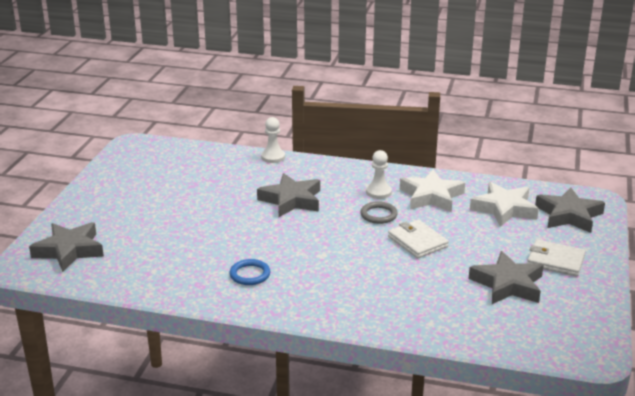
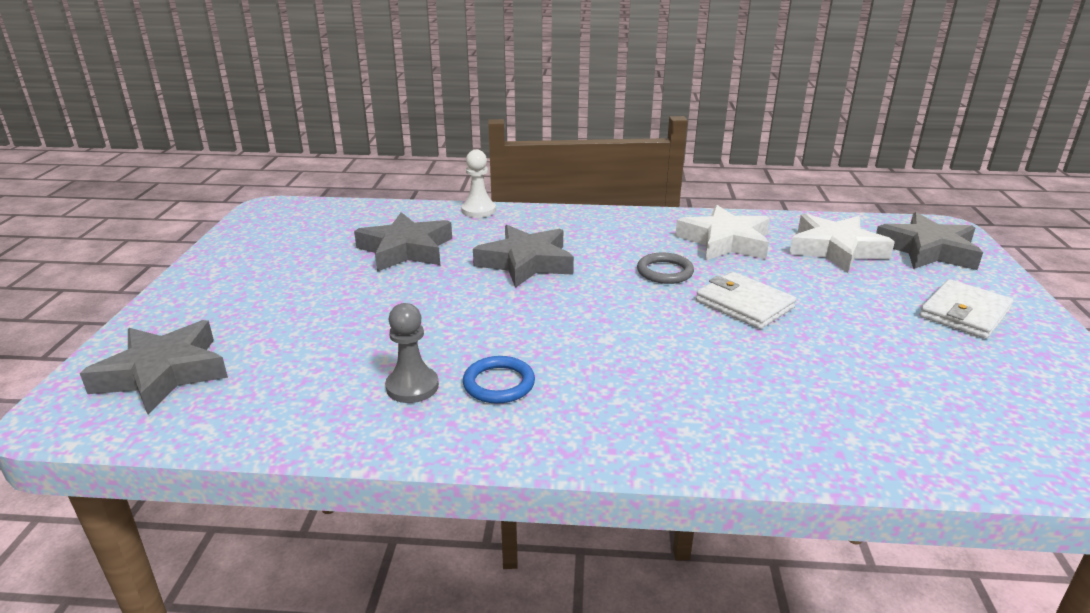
camera: 10 degrees left, 0 degrees up
(202, 271) = (412, 387): none -> grey pawn
(378, 192) = (648, 242): white pawn -> none
(508, 284) = (925, 356): grey star -> grey star (406, 250)
(555, 261) = (964, 313): white wallet -> white wallet turned 60 degrees counterclockwise

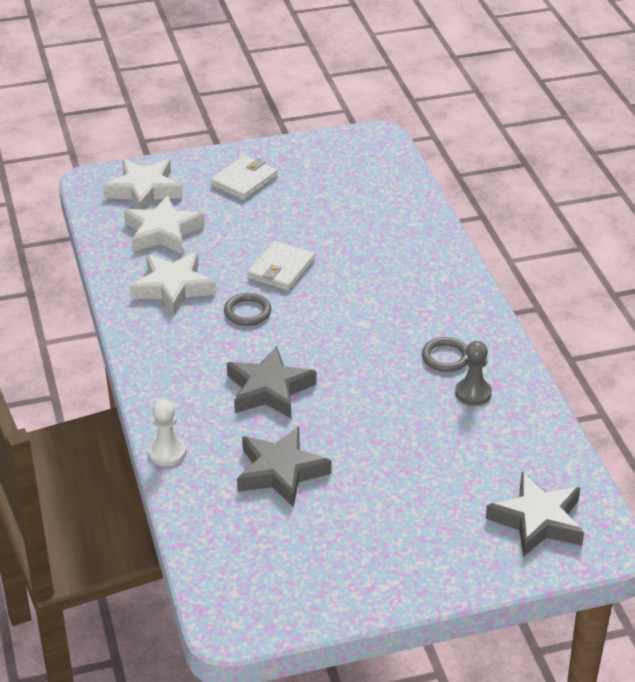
camera: 110 degrees left, 10 degrees up
(499, 383) = (446, 357): blue ring -> grey ring
(928, 250) = (144, 190): grey star -> white star
(964, 313) = (244, 181): white wallet -> white wallet turned 75 degrees counterclockwise

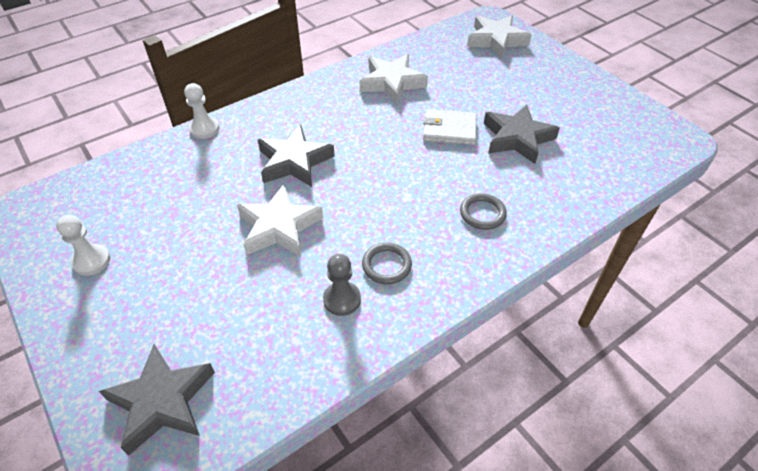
camera: 70 degrees right, 10 degrees up
(162, 232) = (453, 61): white star -> white star (279, 227)
(244, 181) = (548, 81): white wallet -> none
(247, 312) = (384, 126): grey ring -> grey ring (482, 213)
(281, 471) = (197, 193): grey star -> grey star (517, 138)
(345, 562) = (91, 261): none -> white pawn

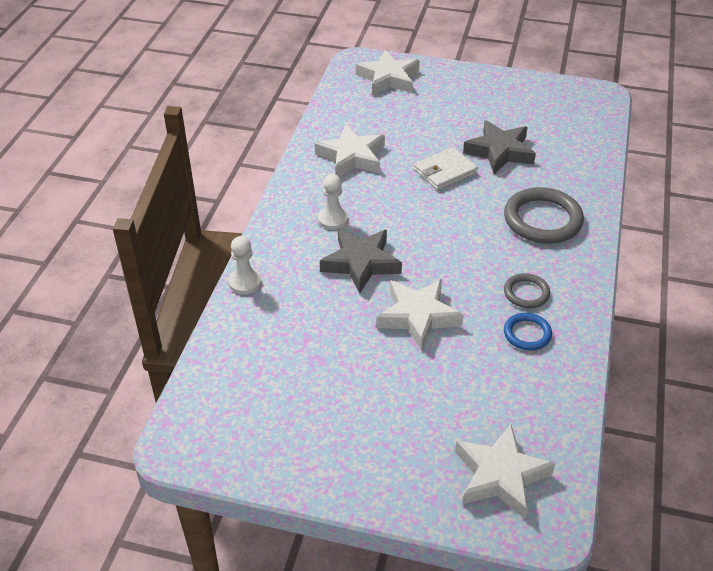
camera: 40 degrees left, 5 degrees down
(91, 261) = (307, 436): white pawn -> white pawn (333, 219)
(162, 401) = (500, 476): grey star -> white star
(342, 299) = (527, 334): grey pawn -> blue ring
(482, 213) = (542, 219): grey ring -> grey ring, size x1.85

